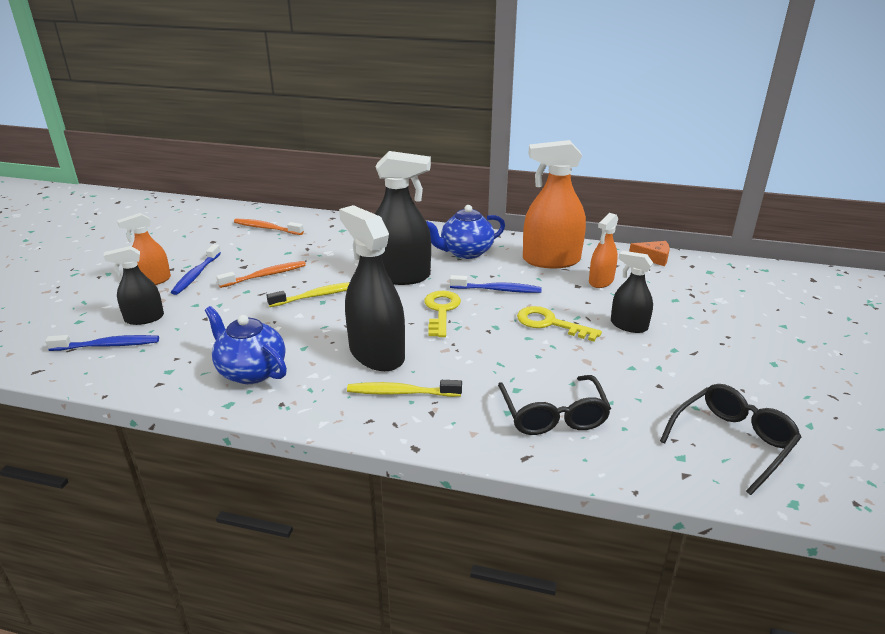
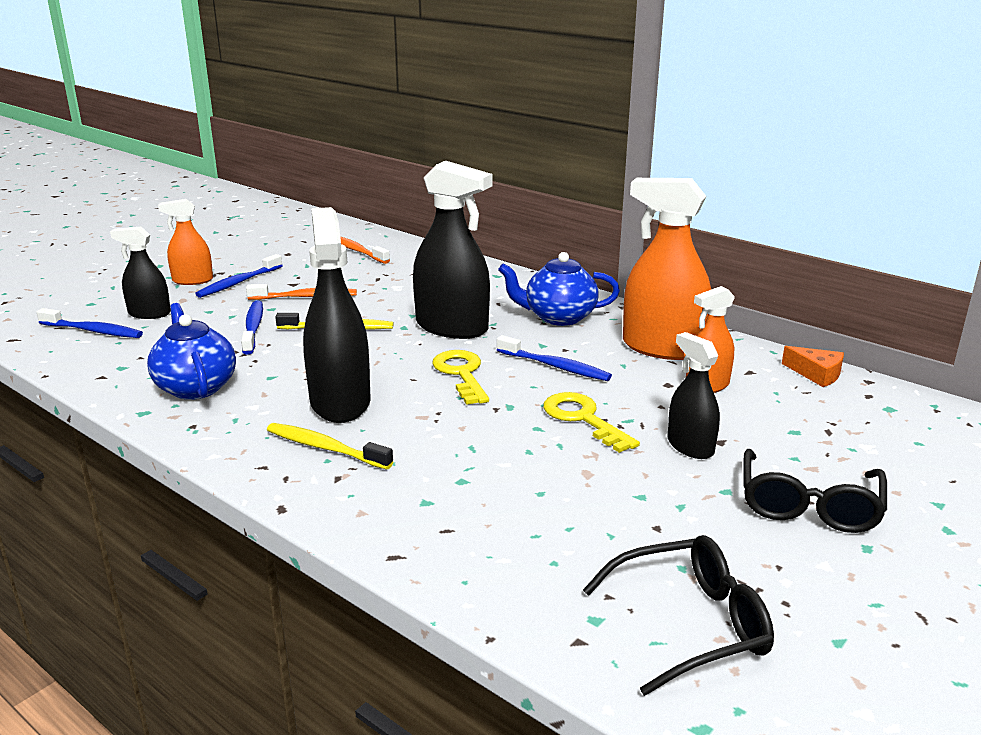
camera: 25 degrees right, 5 degrees down
(248, 310) = (253, 328): none -> blue toothbrush
(441, 310) = (461, 374): yellow key -> yellow key turned 45 degrees counterclockwise
(553, 415) = (477, 520): black glasses -> black glasses (808, 505)

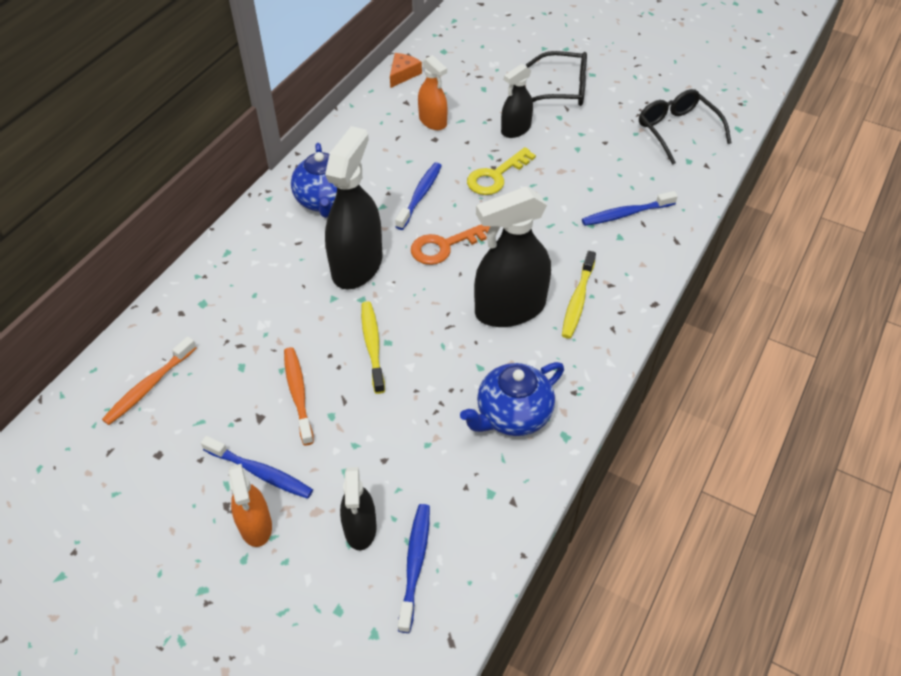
camera: 100 degrees left, 25 degrees up
(253, 328) = (382, 414): blue toothbrush -> blue toothbrush (625, 214)
(461, 374) = (445, 246): yellow key -> orange key
(662, 348) = (375, 142): orange spray bottle -> none

